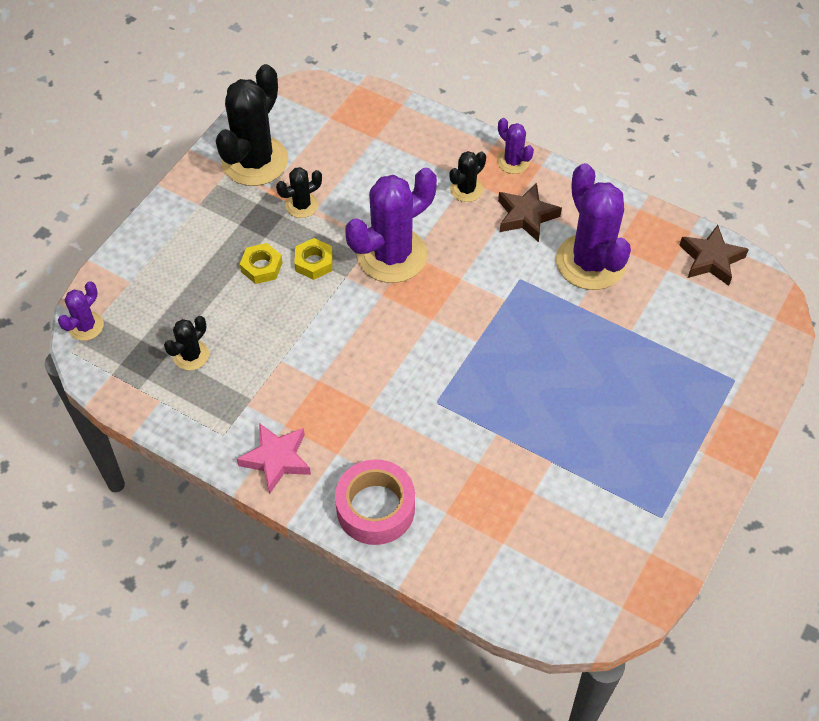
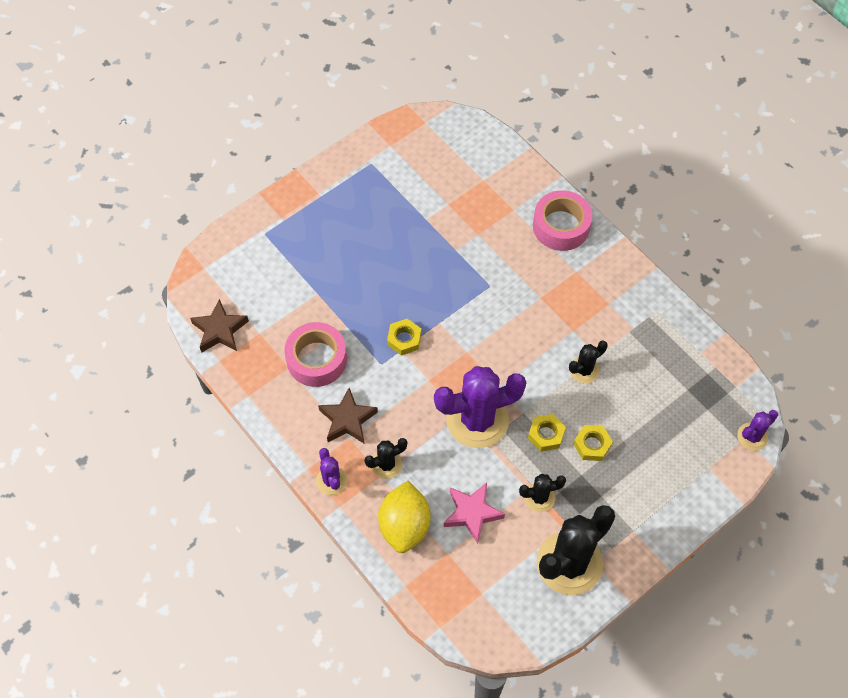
camera: 160 degrees left, 5 degrees up
(191, 355) = (669, 382): black cactus -> black cactus (584, 370)
(276, 459) = (621, 280): pink star -> pink star (472, 513)
(424, 146) = (404, 526): none -> yellow lemon
(507, 311) = (404, 339): none -> yellow nut
(590, 262) = (316, 359): purple cactus -> pink tape

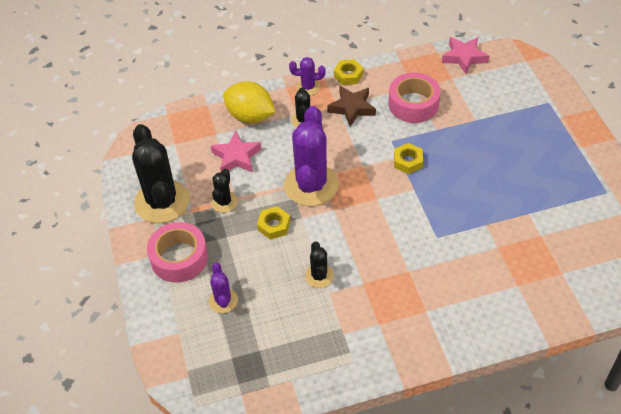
camera: 115 degrees right, 10 degrees down
(220, 330) = (464, 57): brown star -> pink star
(561, 226) = (483, 318): pink tape -> pink tape (179, 258)
(592, 445) = (247, 254): yellow nut -> yellow nut (348, 75)
(752, 436) = (186, 383): purple cactus -> purple cactus (223, 300)

